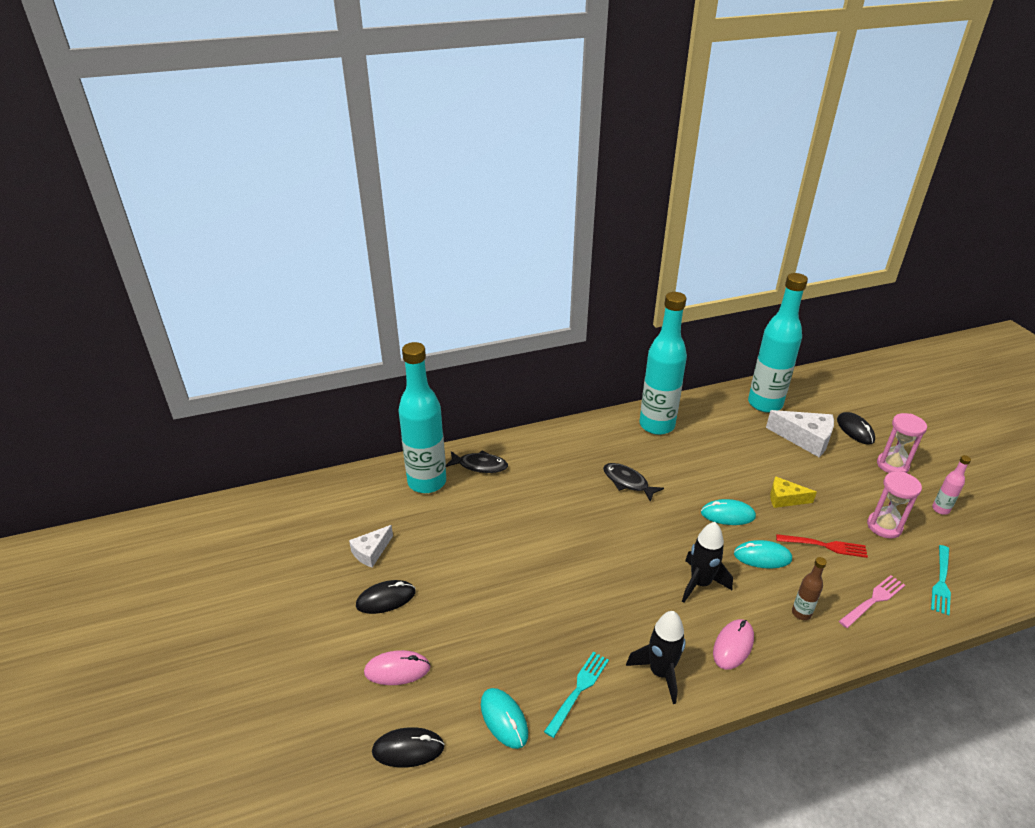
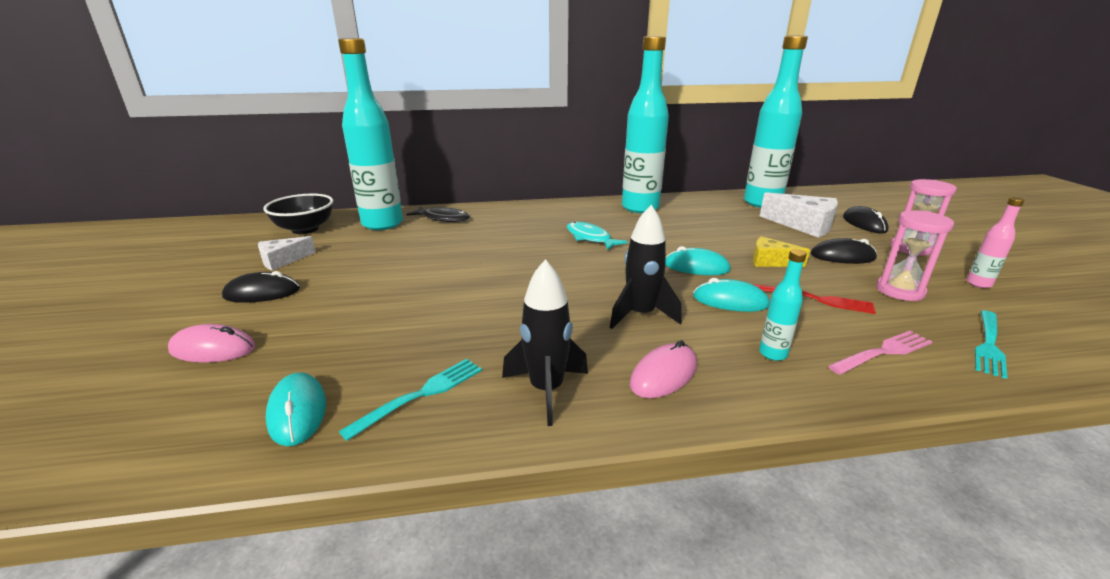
camera: 10 degrees right, 10 degrees down
(357, 500) = (305, 229): none -> black bowl
(408, 749) = (142, 427): black mouse -> black mouse (842, 256)
(627, 482) = (590, 238): black fish -> turquoise fish
(801, 613) = (773, 354): brown bottle -> turquoise bottle

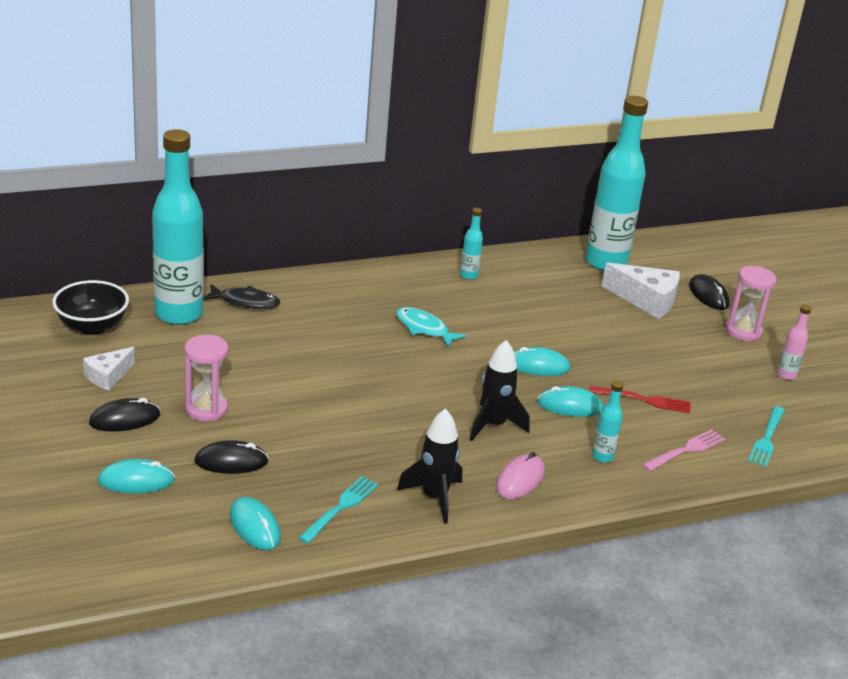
camera: 15 degrees left, 5 degrees up
(213, 349) = (136, 480): pink mouse -> turquoise mouse
(640, 208) = (469, 276): turquoise bottle -> turquoise bottle, size x0.41
(771, 261) = (608, 355): yellow cheese -> none
(842, 256) = (676, 345): black mouse -> black mouse (231, 461)
(900, 291) = (717, 387): pink hourglass -> pink hourglass (206, 409)

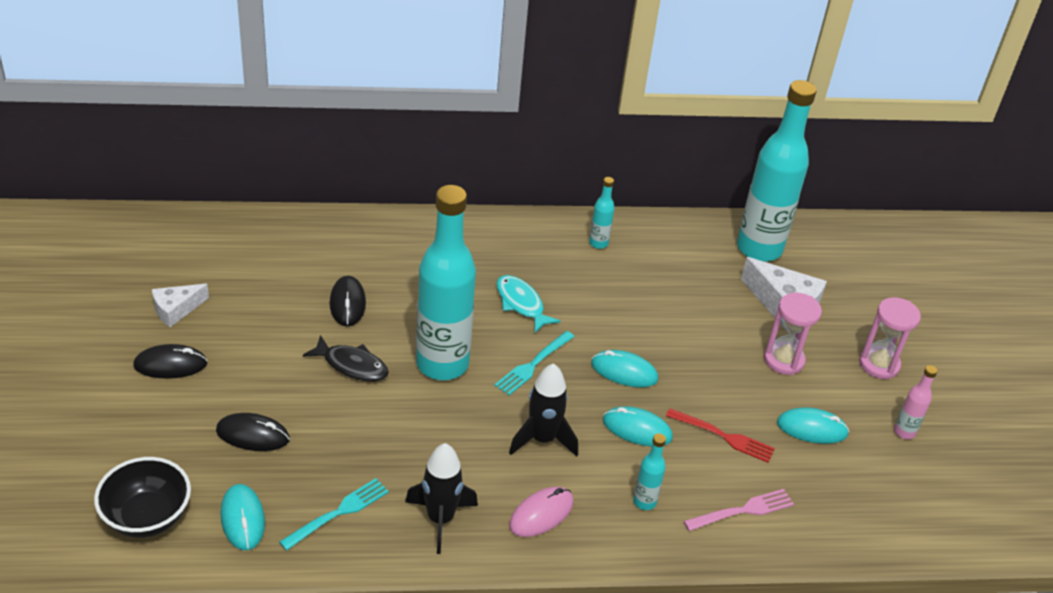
camera: 15 degrees right, 10 degrees up
(92, 326) = (186, 247): black bowl -> black bowl (147, 517)
(136, 480) = (151, 441): turquoise mouse -> turquoise mouse (812, 428)
(179, 314) = (276, 245): turquoise bottle -> turquoise bottle (442, 364)
(206, 409) = (255, 366): pink hourglass -> pink hourglass (783, 360)
(245, 302) = (349, 241): black fish -> black fish (352, 365)
(708, 295) = (859, 310): black mouse -> black mouse (347, 303)
(767, 438) = (843, 512): turquoise fork -> turquoise fork (533, 364)

